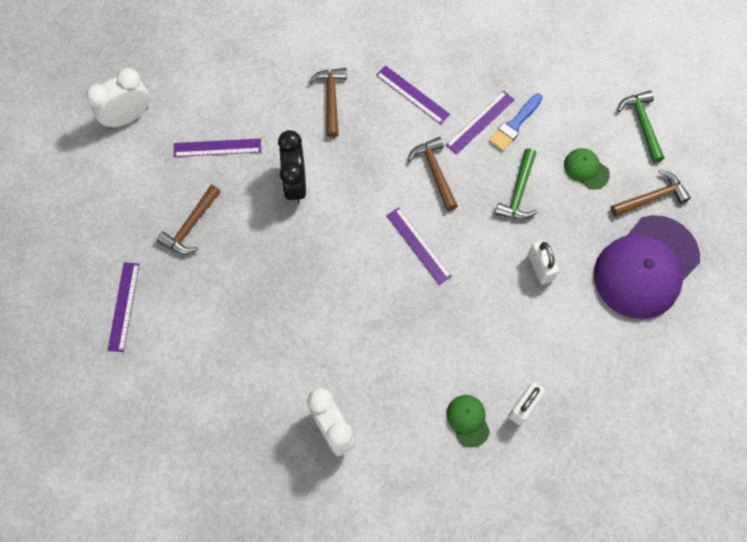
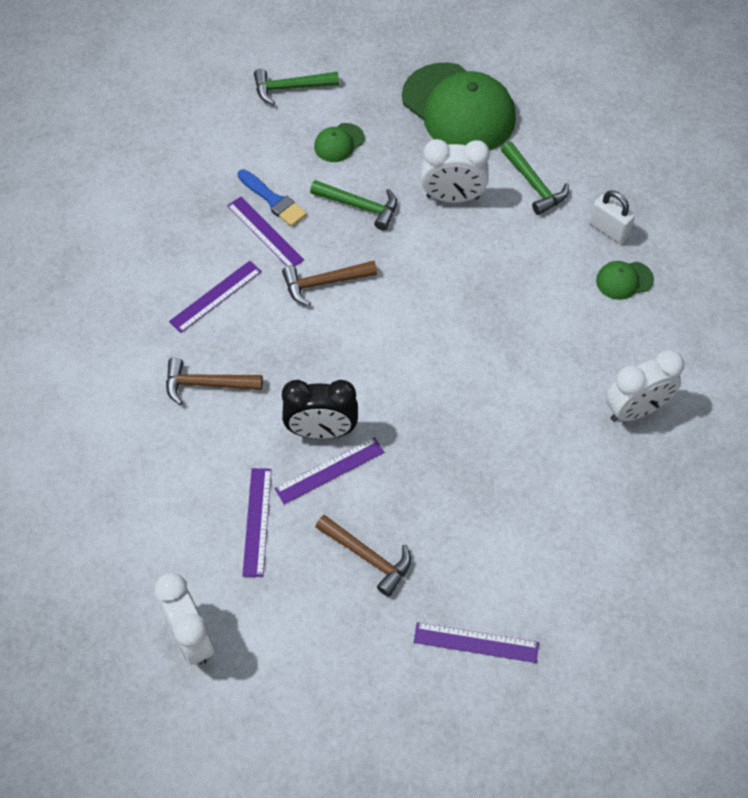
camera: 85 degrees left, 10 degrees down
(418, 245) = (417, 307): purple ruler -> purple ruler (329, 470)
(540, 267) = (452, 197): white padlock -> white clock
(566, 338) = (534, 184): none -> green hammer
(646, 267) = (458, 109): purple cap -> green cap
(651, 197) = (379, 93): brown hammer -> none

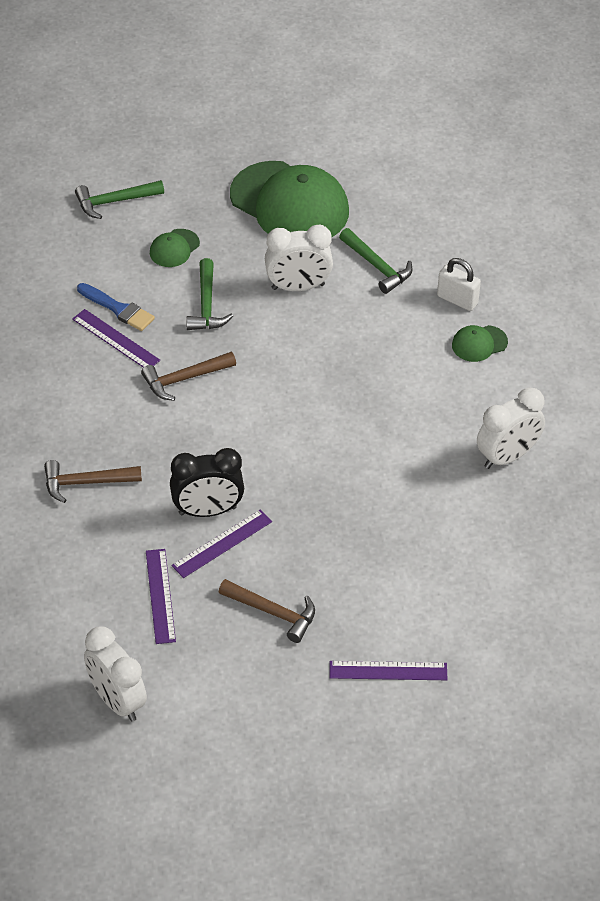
camera: 10 degrees left, 10 degrees down
(216, 296) = (78, 403): purple ruler -> none
(360, 206) = (207, 305): green hammer -> green hammer turned 75 degrees clockwise

